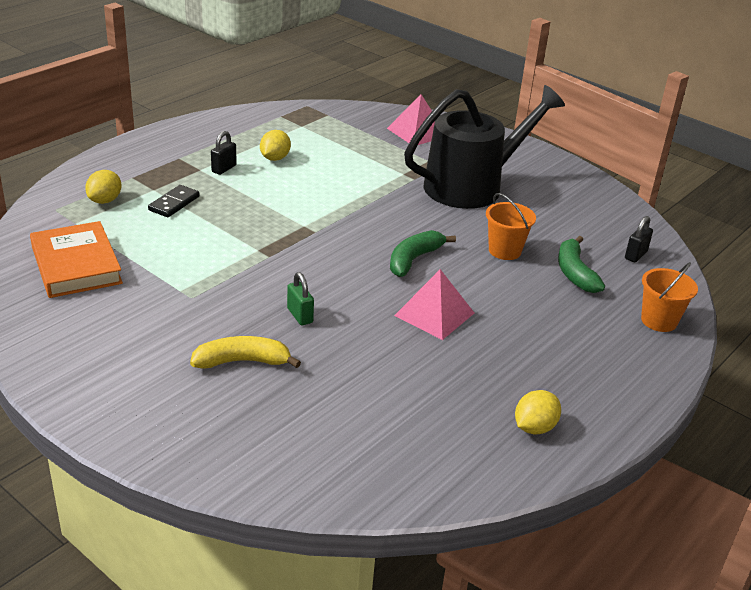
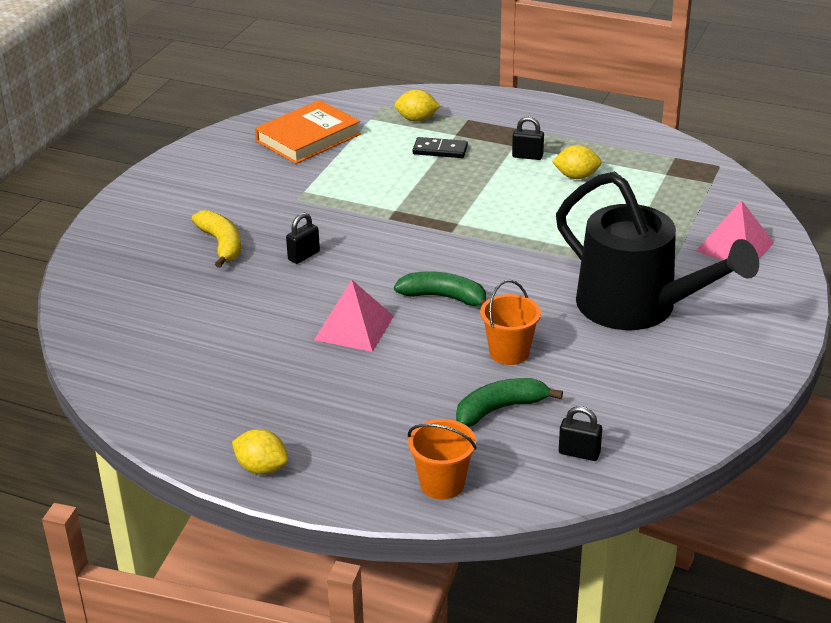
camera: 75 degrees right, 0 degrees up
(300, 315) = (304, 256): green padlock -> black padlock
(534, 427) = (205, 416): yellow lemon -> yellow lemon (262, 468)

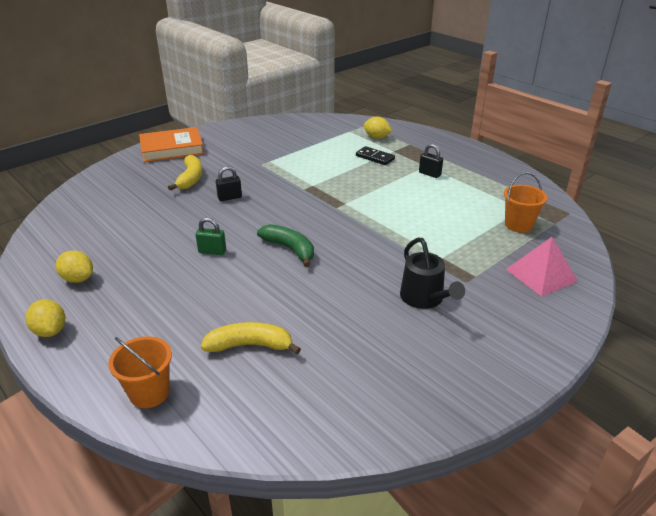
camera: 25 degrees right, 0 degrees up
(308, 138) = (302, 133): orange book -> orange book (172, 149)
(354, 327) = (212, 251): pink pyramid -> green padlock
(500, 409) = (250, 345): green banana -> yellow banana
(509, 352) = (297, 303): orange bucket -> orange bucket (518, 225)
(576, 176) = (453, 194): yellow lemon -> yellow lemon (78, 279)
(579, 453) = (275, 408): black padlock -> none
(637, 307) = (424, 298): black watering can -> black watering can, size x0.52

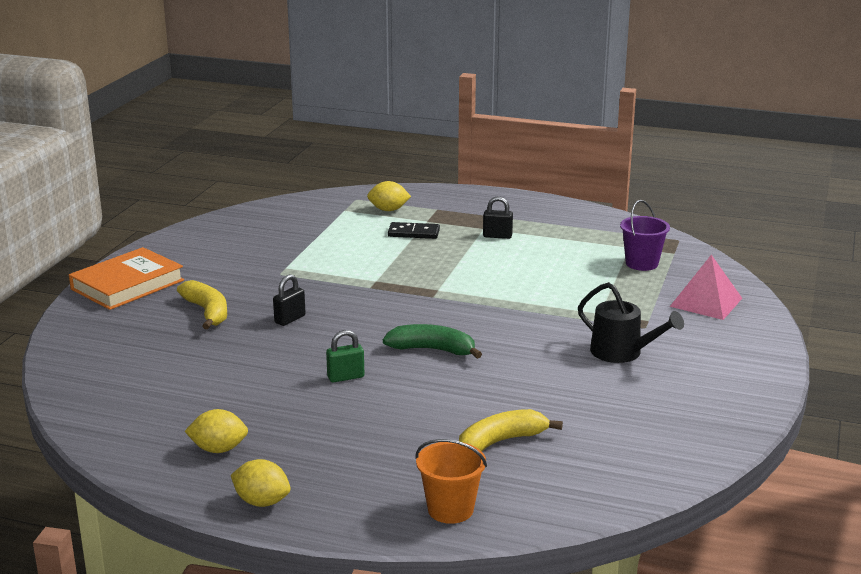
camera: 30 degrees left, 10 degrees down
(518, 225) = (641, 263): orange bucket -> purple bucket

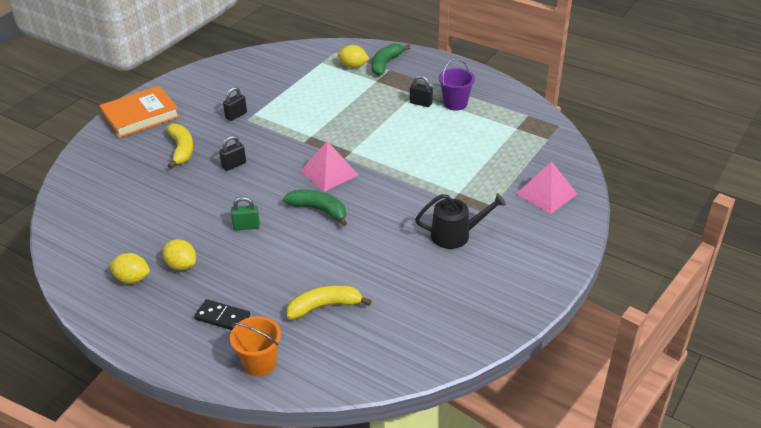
camera: 15 degrees right, 15 degrees up
(262, 271) = (236, 115): none -> black padlock
(262, 502) = (138, 331): yellow lemon -> yellow lemon (181, 265)
(413, 233) = (360, 92): black domino -> black domino (222, 317)
(422, 313) = (329, 173): none -> pink pyramid
(429, 204) = (385, 64): none -> green banana
(622, 353) = (455, 235): black watering can -> black watering can turned 60 degrees counterclockwise
(641, 263) = (516, 146): purple bucket -> purple bucket (455, 103)

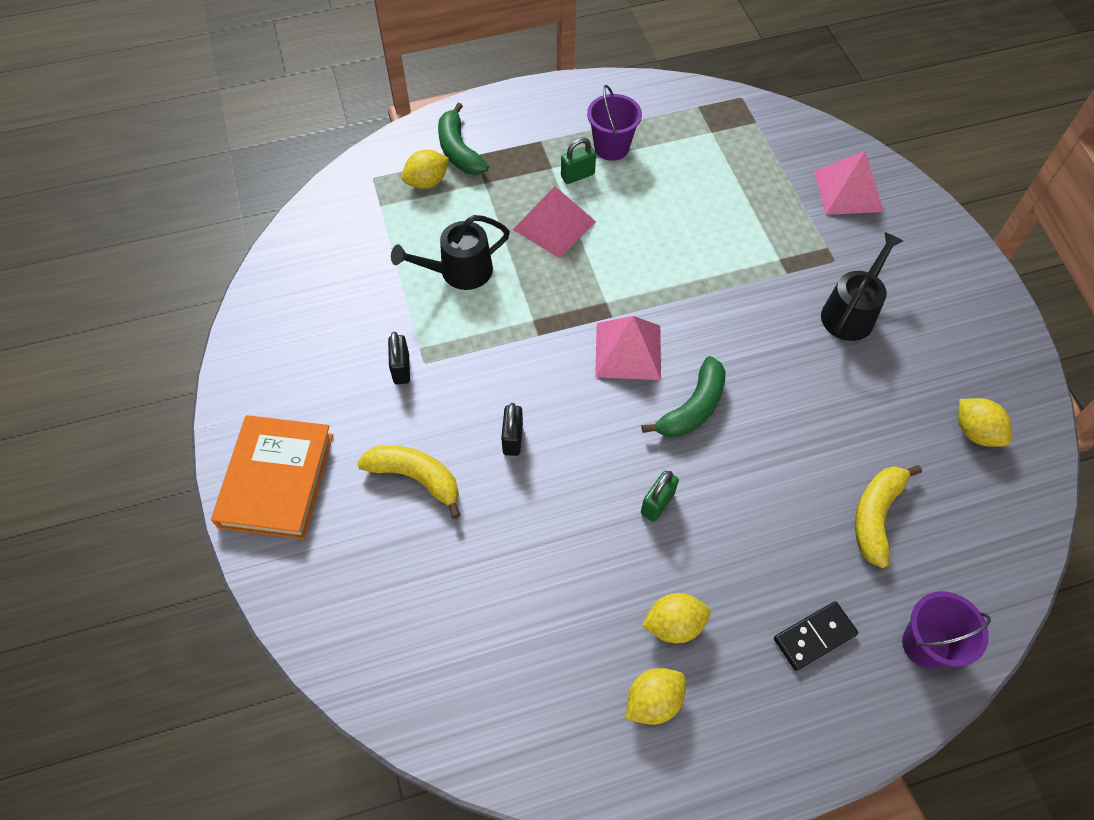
camera: 50 degrees left, 20 degrees up
(259, 363) = (926, 645): orange bucket -> purple bucket
(312, 102) = (459, 271): none -> black watering can
(319, 210) = (693, 408): green banana -> green banana turned 150 degrees clockwise
(378, 112) = (554, 225): none -> pink pyramid
(420, 103) = (577, 175): black padlock -> green padlock
(430, 321) = (975, 432): none -> yellow lemon

